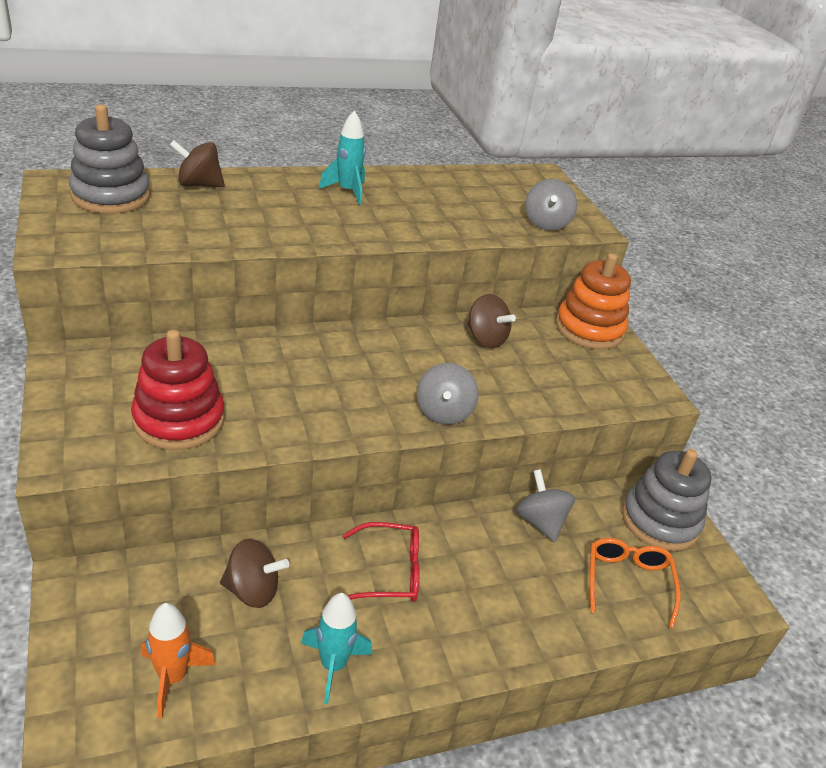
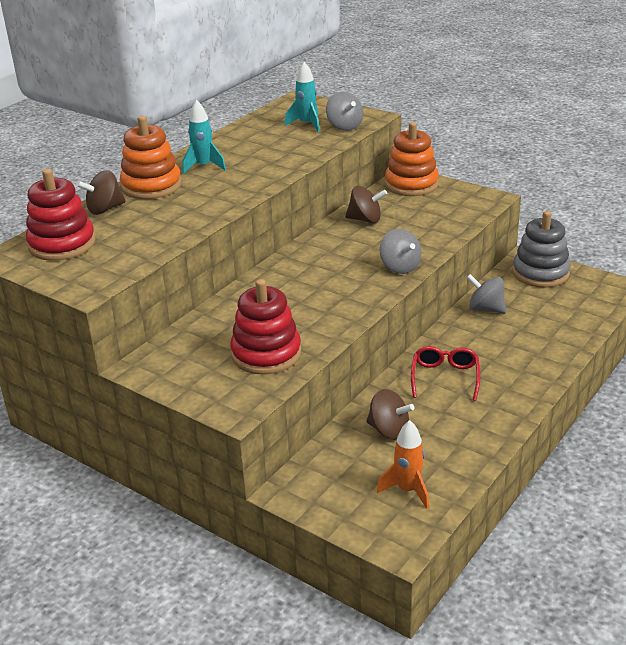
camera: 30 degrees left, 5 degrees down
(111, 196) = (62, 244): grey stacking toy -> red stacking toy
(252, 590) = (389, 430): brown spinning top -> brown spinning top turned 60 degrees clockwise
(272, 185) = (151, 186): none -> orange stacking toy
(333, 665) = (477, 432): turquoise rocket -> turquoise rocket (307, 124)
(389, 572) = (445, 378): red glasses -> red glasses turned 45 degrees counterclockwise
(627, 582) = (560, 309): orange glasses -> none

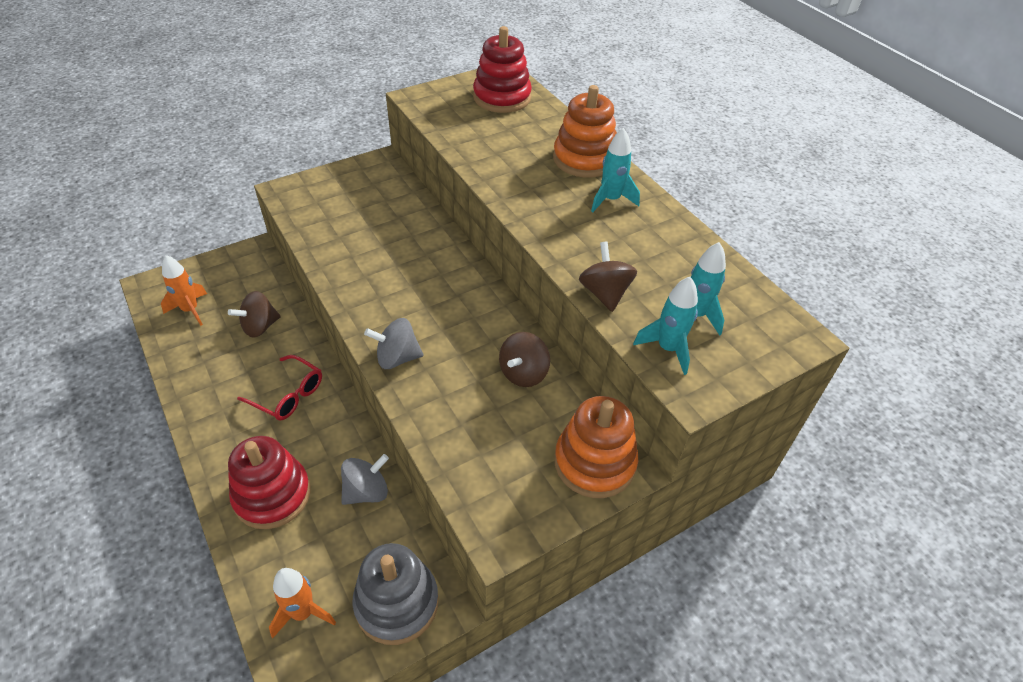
camera: 110 degrees right, 15 degrees up
(105, 209) = (552, 126): brown spinning top -> brown spinning top (604, 293)
(266, 354) = (337, 223): red stacking toy -> red stacking toy (272, 495)
(344, 126) = (667, 349): grey spinning top -> turquoise rocket
(584, 301) = (303, 613): none -> orange rocket

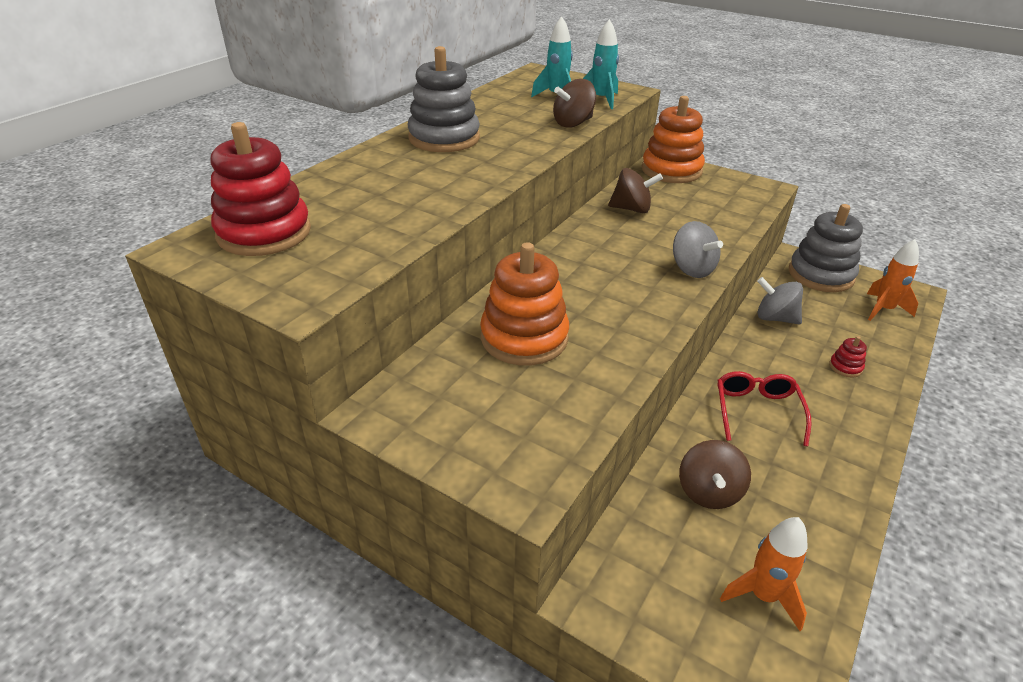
camera: 115 degrees left, 10 degrees down
(260, 327) = (709, 492): brown spinning top -> brown spinning top turned 75 degrees clockwise
(272, 495) = (845, 367): red stacking toy -> red stacking toy, size x0.42
(584, 159) = (381, 159): orange stacking toy -> orange stacking toy (524, 338)
(611, 200) = (444, 138): turquoise rocket -> grey stacking toy

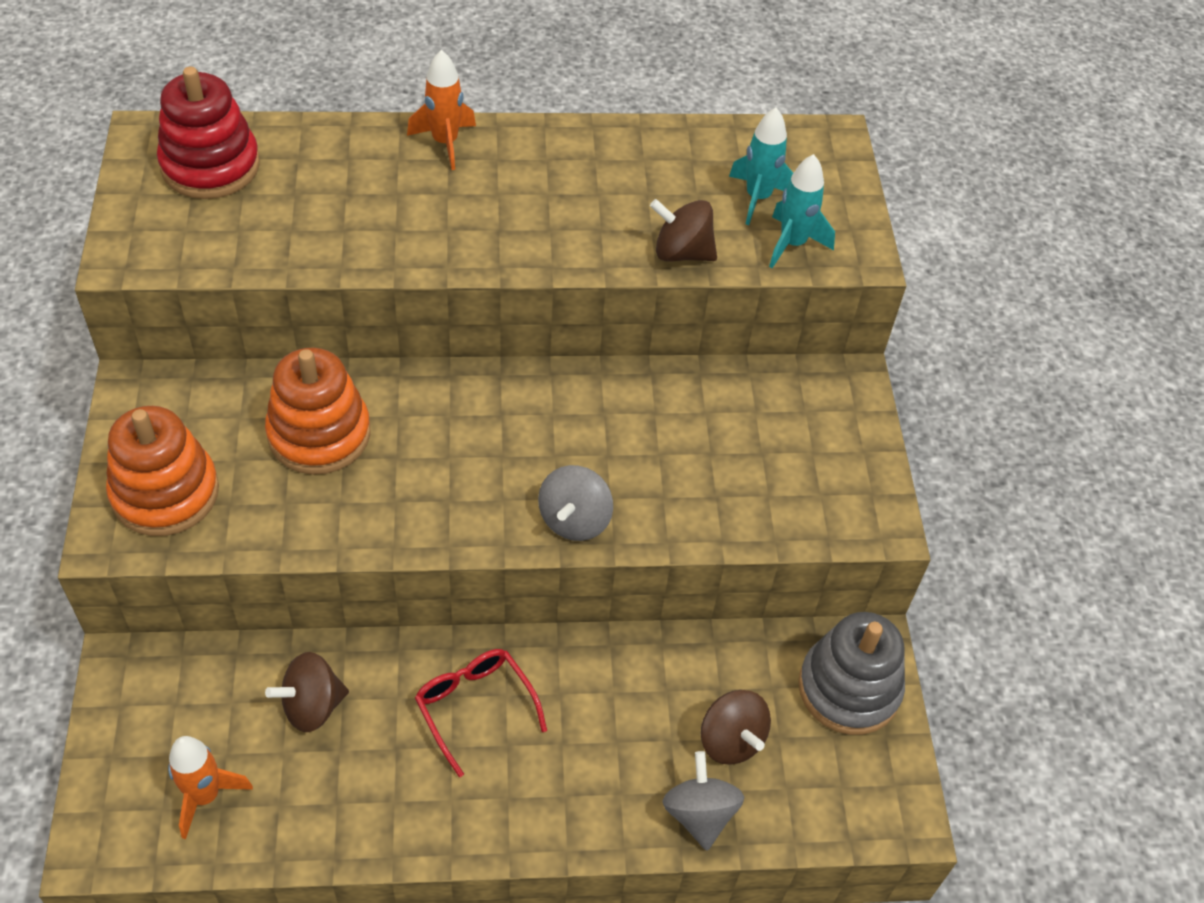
camera: 50 degrees right, 15 degrees up
(444, 138) = (524, 168): grey stacking toy -> none
(632, 209) = (674, 405): brown spinning top -> brown spinning top (731, 740)
(671, 170) = (830, 401): orange stacking toy -> orange stacking toy (165, 493)
(757, 411) = (475, 707): red glasses -> red glasses turned 90 degrees counterclockwise
(775, 318) = (686, 666): grey spinning top -> grey spinning top (699, 814)
(845, 367) = (636, 775): red stacking toy -> none
(883, 309) = (819, 788): orange rocket -> orange rocket (445, 143)

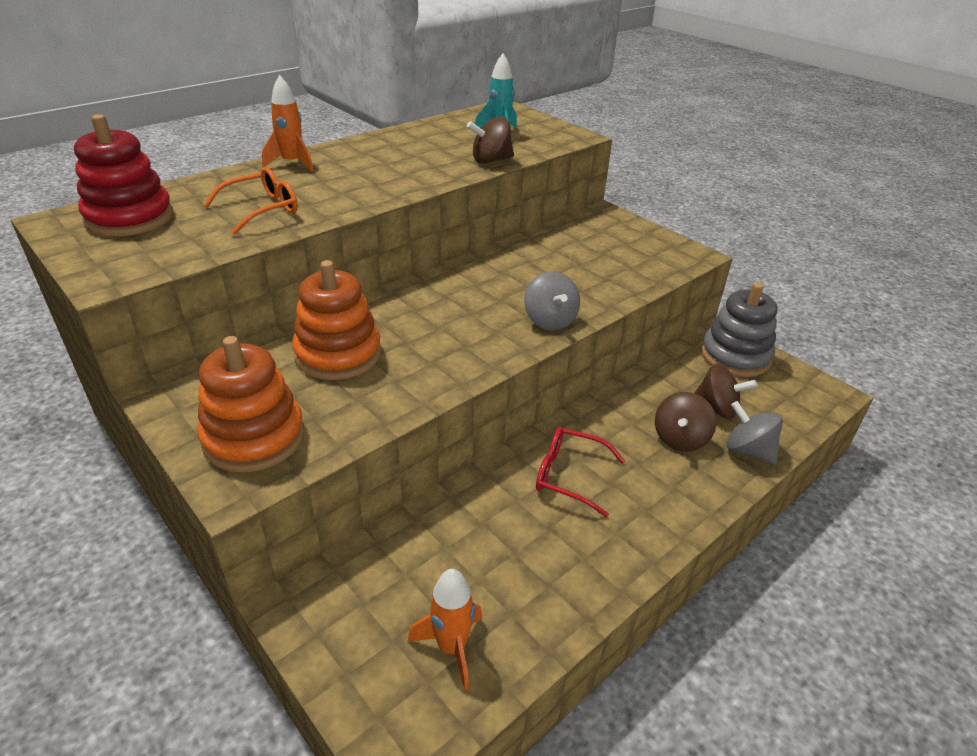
camera: 35 degrees left, 15 degrees down
(312, 706) = (466, 539): brown spinning top -> brown spinning top (680, 439)
(340, 217) = (262, 210): none -> orange glasses
(792, 244) = (540, 141): turquoise rocket -> none

